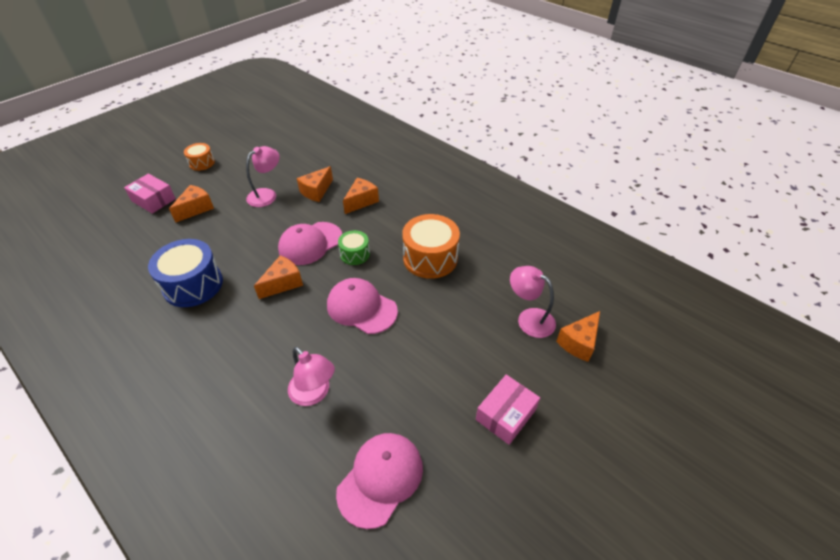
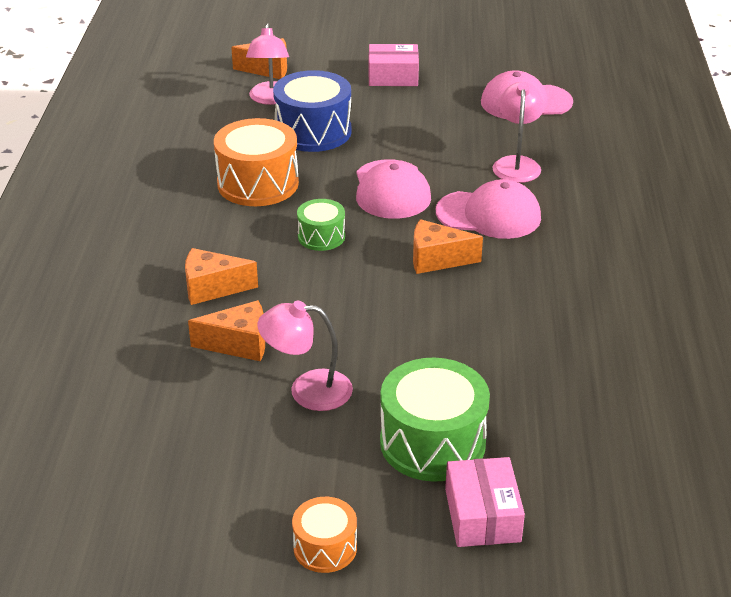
camera: 130 degrees left, 10 degrees down
(193, 285) = (539, 325): blue drum -> blue drum (313, 131)
(196, 209) = (432, 442): orange cheese -> green drum
(310, 243) = (349, 280): pink cap -> pink cap (489, 215)

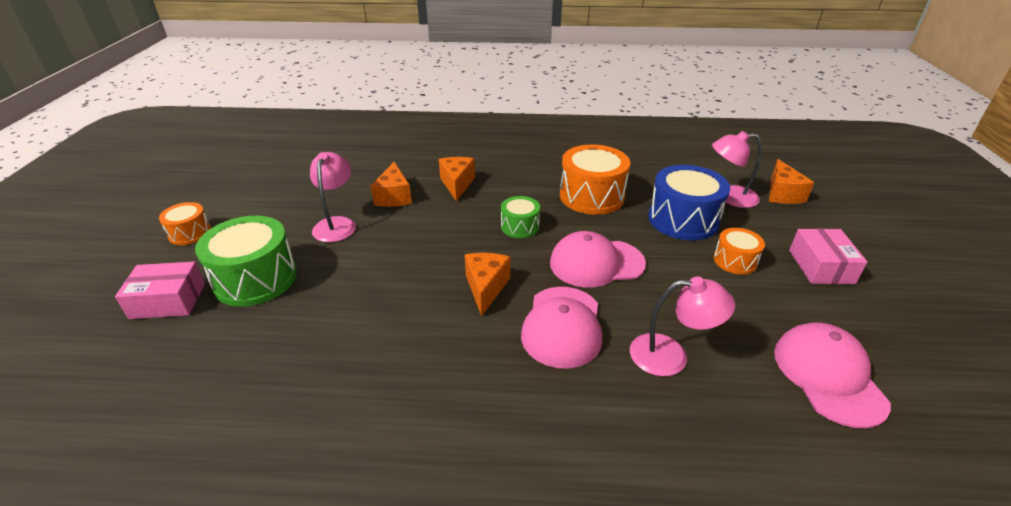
camera: 90 degrees right, 0 degrees up
(385, 115) = (735, 261): none -> orange drum

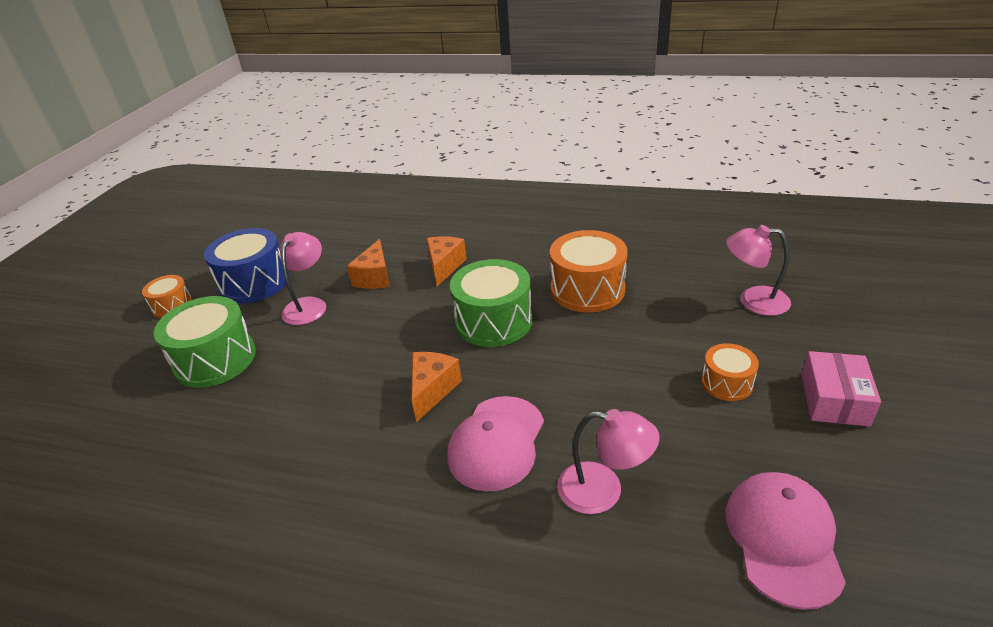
camera: 15 degrees right, 0 degrees up
(168, 301) = (133, 375): pink box -> none
(520, 226) = (493, 321): green drum -> green drum, size x1.82
(596, 263) = (562, 372): pink cap -> none
(683, 220) = (684, 326): blue drum -> blue drum (254, 282)
(782, 194) = (824, 300): orange cheese -> none

